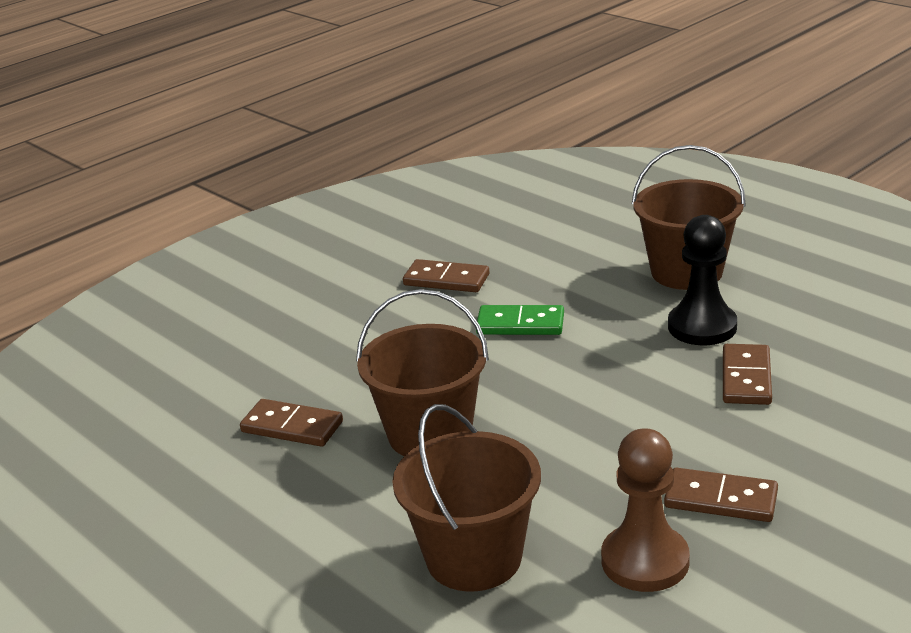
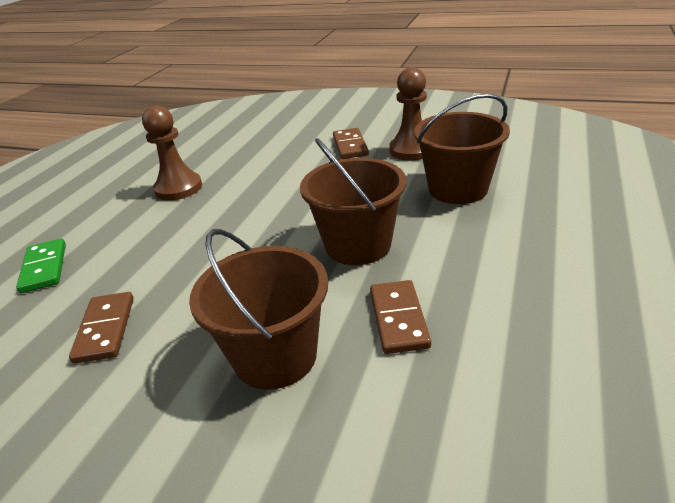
camera: 115 degrees left, 5 degrees up
(520, 324) = (188, 257): green domino -> green domino (44, 268)
(686, 272) = (98, 211): brown bucket -> brown bucket (275, 356)
(702, 327) = (178, 188): black pawn -> brown pawn
(746, 378) = (235, 164): brown domino -> none

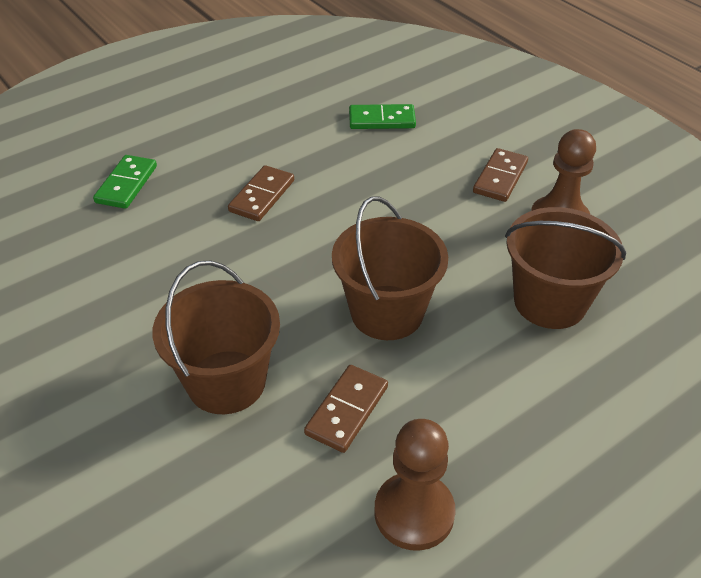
camera: 30 degrees right, 10 degrees up
(105, 329) = (129, 278): brown domino -> brown domino (262, 196)
(178, 188) = (291, 147): brown pawn -> brown pawn (414, 513)
(235, 150) = (382, 120): none -> green domino

